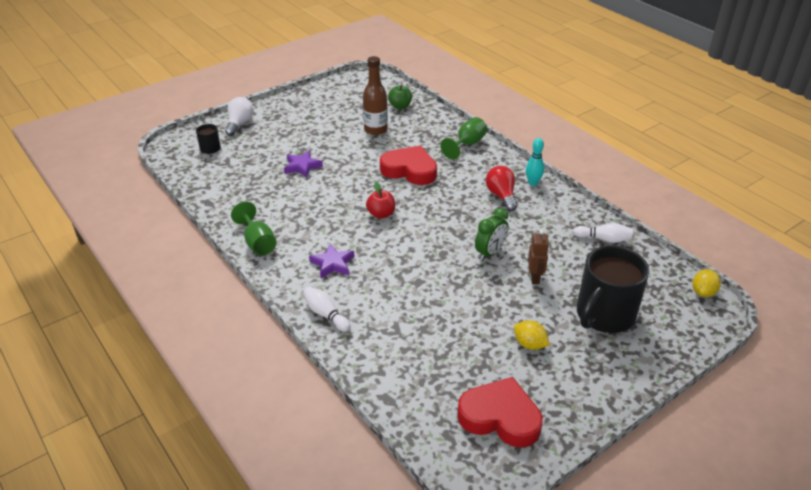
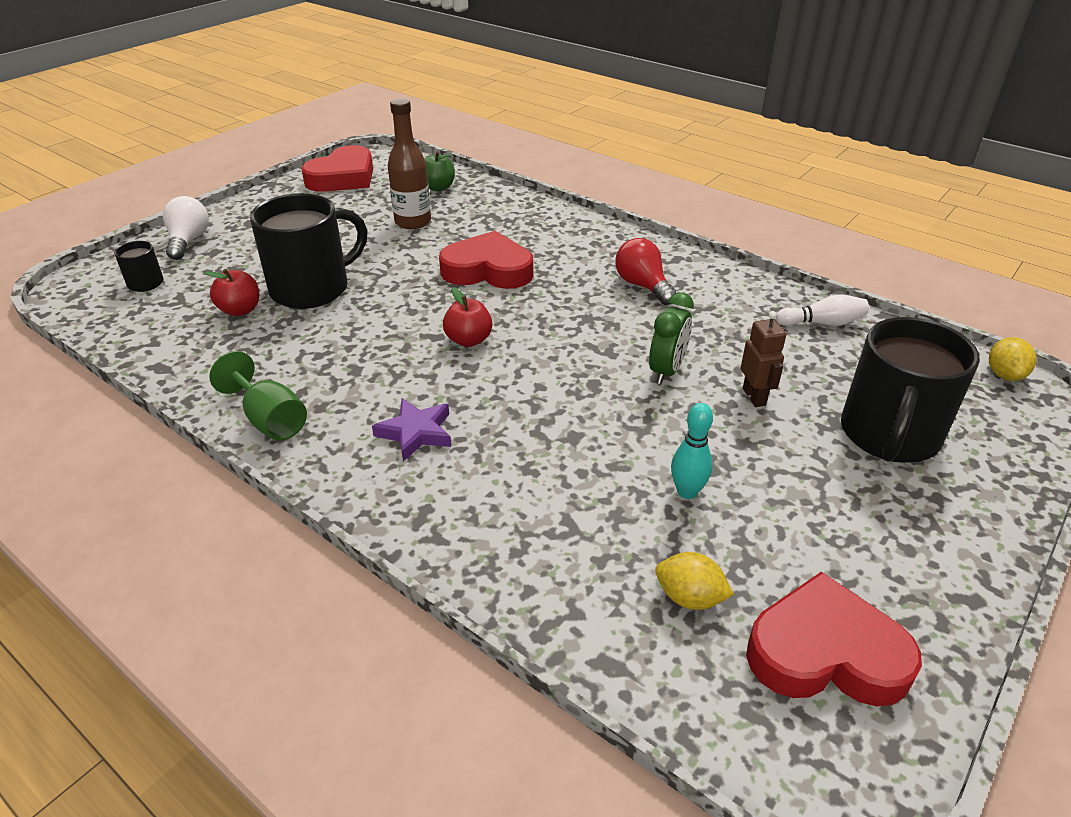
camera: 15 degrees left, 0 degrees up
(258, 174) = (240, 310): none -> red apple
(302, 166) = (312, 288): purple star -> black mug
(326, 314) = (435, 524): white bowling pin -> none
(343, 90) = (343, 177): none -> red heart
(467, 144) = (559, 224): green goblet -> none
(529, 344) = (803, 507): yellow lemon -> yellow lemon (689, 597)
(533, 183) = (679, 262): turquoise bowling pin -> turquoise bowling pin (687, 492)

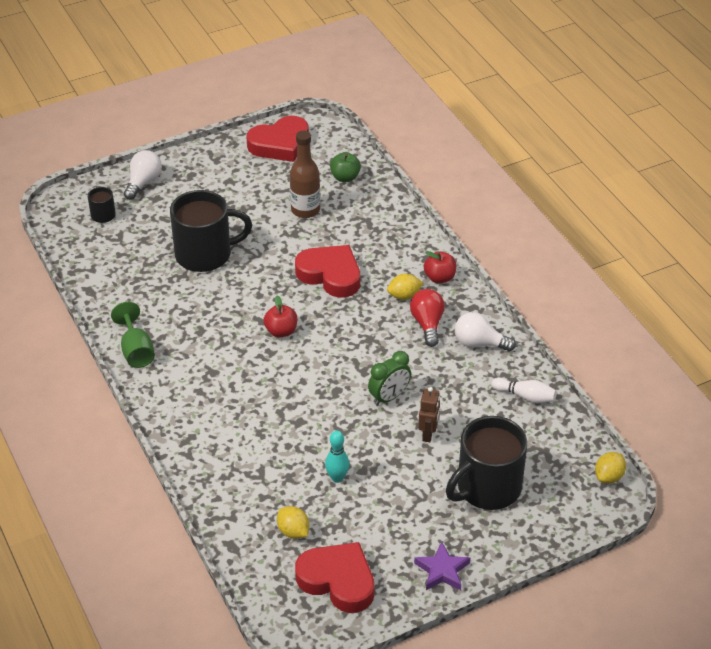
camera: 25 degrees right, 5 degrees up
(240, 310) = (152, 259): red apple -> red apple (439, 278)
(416, 433) = (212, 388): purple star -> purple star (442, 570)
(591, 267) = (404, 296): none -> yellow lemon
(718, 288) = (479, 343): none -> white light bulb

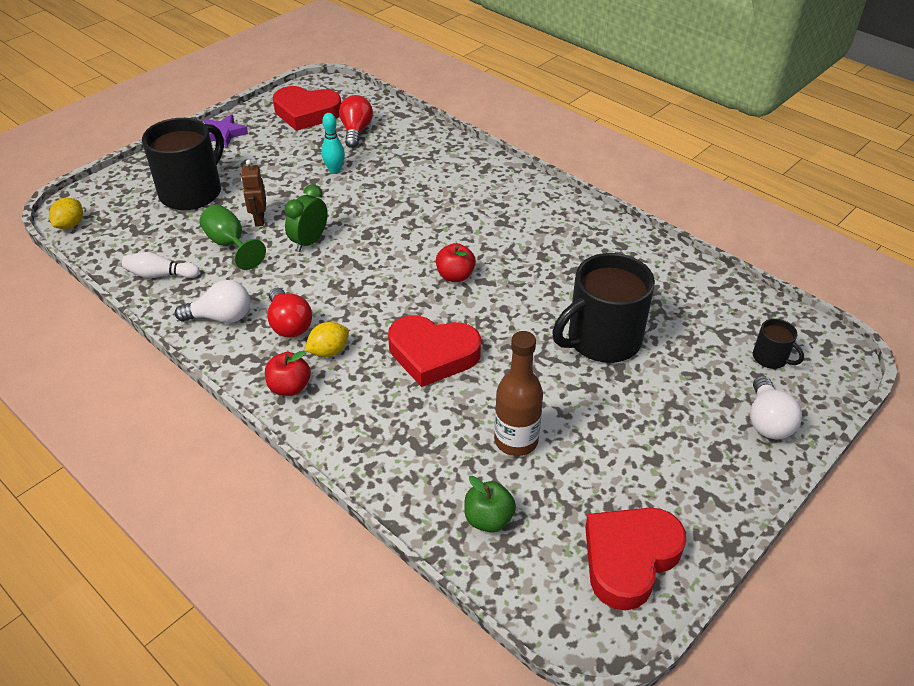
camera: 160 degrees right, 0 degrees up
(136, 350) = (591, 223): green goblet -> green goblet (230, 244)
(293, 531) = (356, 131): yellow lemon -> red light bulb

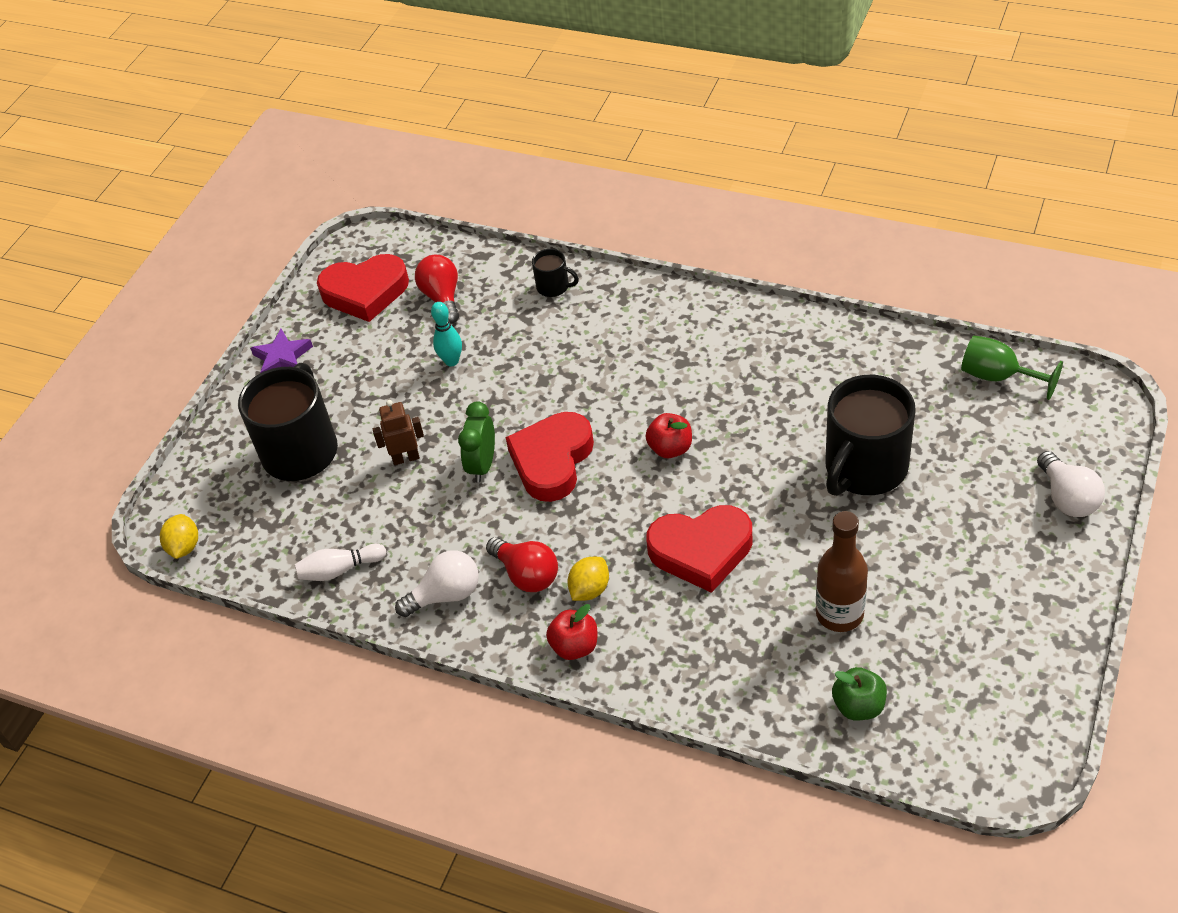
camera: 15 degrees left, 5 degrees up
(230, 244) = (394, 502): green goblet -> green goblet (998, 377)
(259, 220) = (406, 458): brown robot -> brown robot turned 105 degrees clockwise
(629, 558) = (1008, 691): red heart -> red heart (552, 461)
(771, 358) = (1039, 426): black mug -> black mug (554, 287)

